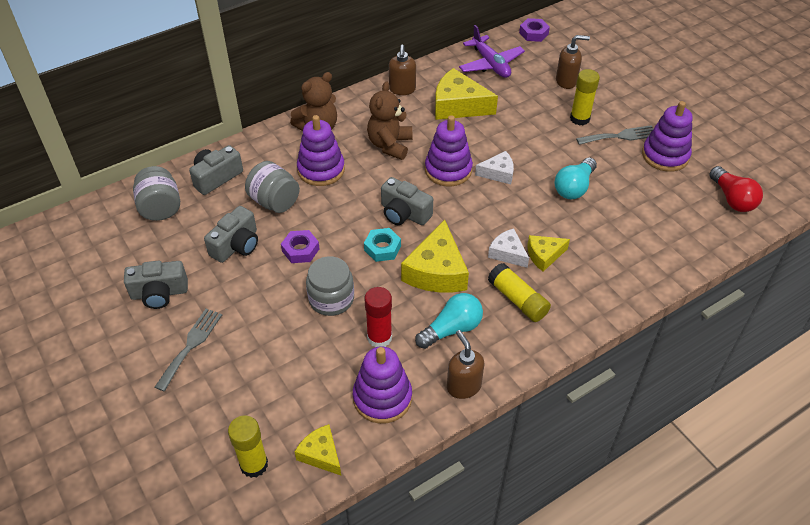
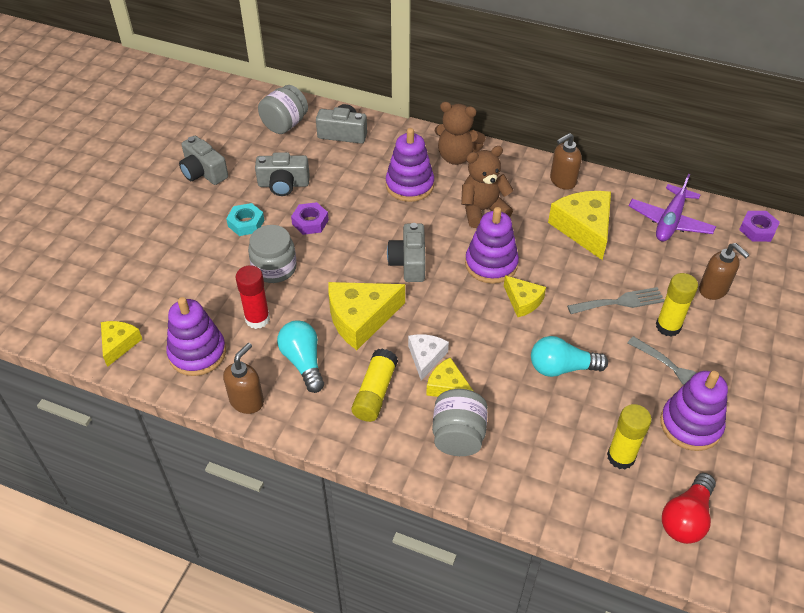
camera: 55 degrees right, 0 degrees up
(191, 345) = (168, 216): grey fork -> grey fork (620, 302)
(254, 465) = (86, 311): yellow glue stick -> yellow glue stick (621, 457)
(274, 202) = (348, 179): grey jar -> grey jar (458, 436)
(382, 248) = (356, 270): turquoise nut -> turquoise nut (246, 223)
(452, 329) = (303, 362): turquoise light bulb -> turquoise light bulb turned 135 degrees counterclockwise
(498, 173) = (523, 301): white cheese -> yellow cheese

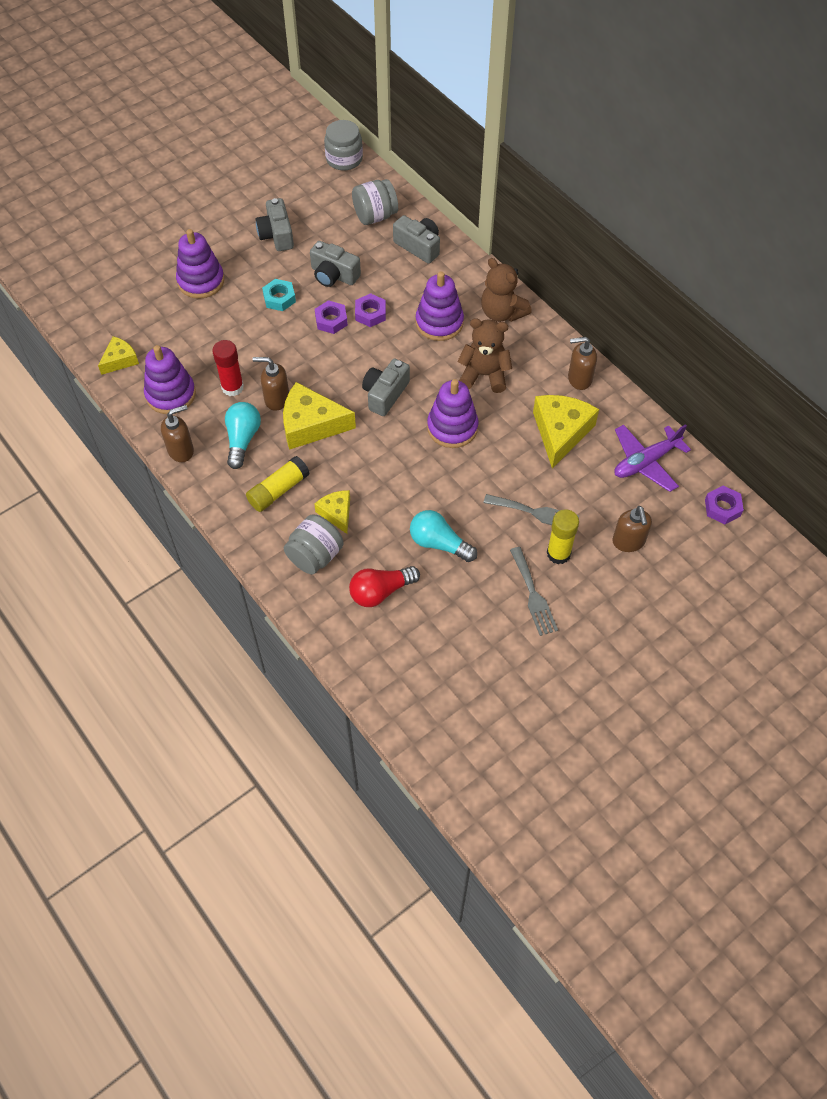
camera: 30 degrees right, 10 degrees up
(274, 268) = (274, 349): grey jar -> grey jar (344, 159)
(309, 311) = (276, 399): none -> brown soap dispenser
(342, 202) = (370, 313): none -> purple nut
(426, 357) = (338, 482): white cheese -> none
(523, 301) = (453, 472): yellow cheese -> none
(621, 457) = (427, 636): yellow glue stick -> none
(686, 518) = (438, 706): red light bulb -> red light bulb (380, 591)
(690, 425) = (505, 641): purple stacking toy -> purple stacking toy (201, 281)

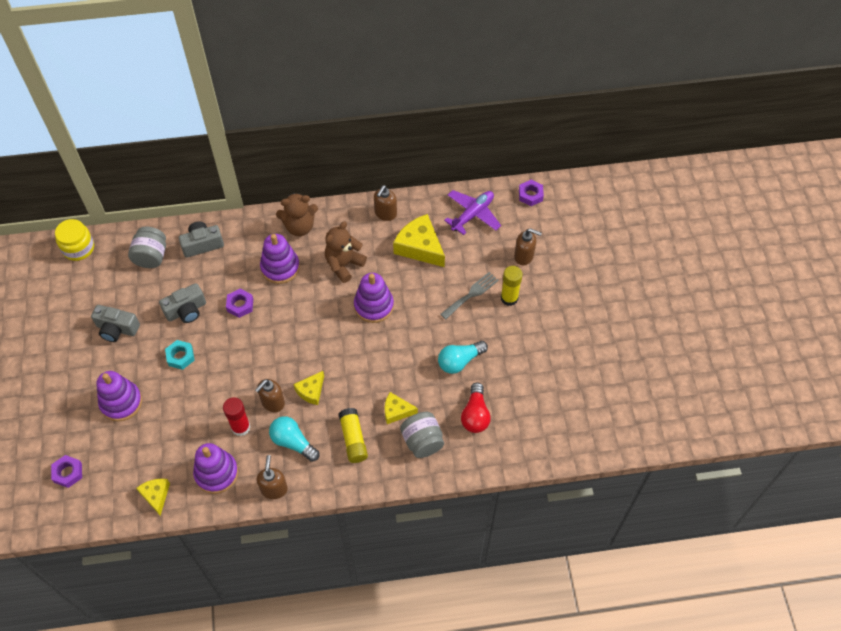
camera: 60 degrees left, 0 degrees up
(311, 424) = (311, 391): yellow cheese -> yellow cheese, size x0.57
(331, 320) = (227, 333): purple nut -> purple nut (68, 473)
(344, 159) = (78, 248): grey jar -> yellow jar
(385, 394) = (317, 332): grey camera -> none
(533, 595) = (530, 328): grey fork -> none
(645, 462) = (472, 214): purple plane -> purple plane turned 135 degrees counterclockwise

